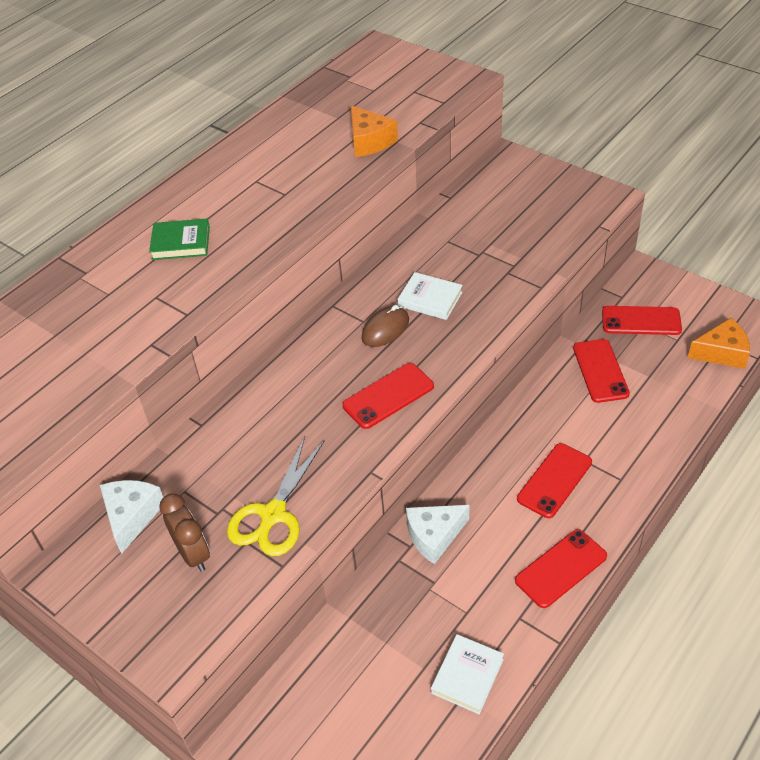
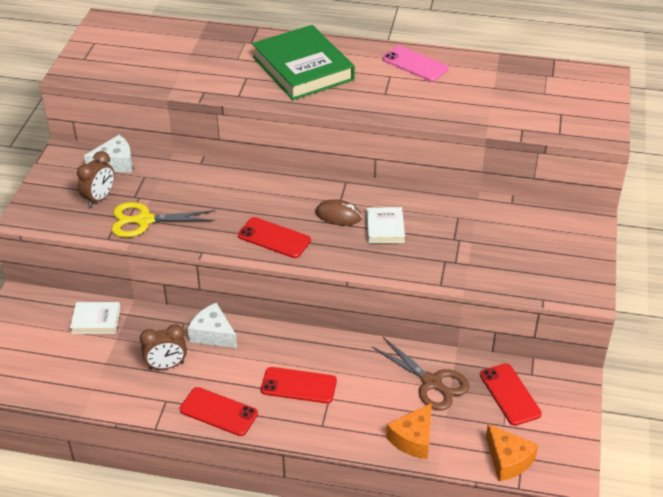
camera: 60 degrees right, 5 degrees down
(181, 243) = (303, 68): green book -> green book, size x2.10
(250, 156) = (415, 64): none -> pink phone
(369, 141) = (476, 112): orange cheese -> orange cheese (413, 439)
(462, 600) = (166, 365): none -> brown clock
(467, 676) = (108, 387): white book -> white book (96, 320)
(600, 371) = (432, 382): red phone -> brown scissors

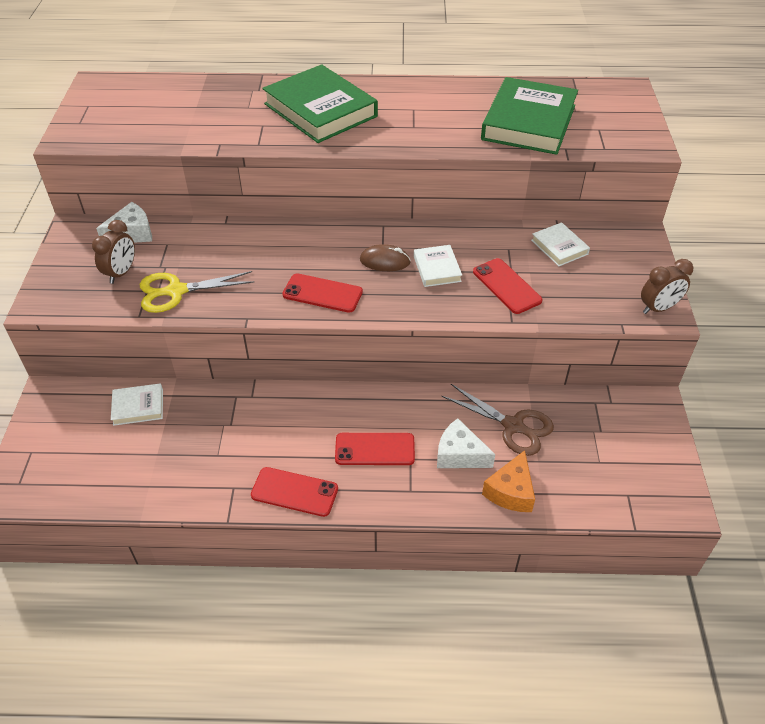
camera: 10 degrees left, 5 degrees up
(166, 365) = (226, 447): brown clock -> brown clock (658, 308)
(213, 334) = (270, 405): white cheese -> white cheese (459, 454)
(415, 64) = (435, 95): pink phone -> none
(495, 100) = (528, 122): none -> green book
(507, 221) = (559, 247): none -> white book
(508, 460) = (615, 500): orange cheese -> none
(510, 394) = (596, 427): red phone -> red phone (506, 286)

